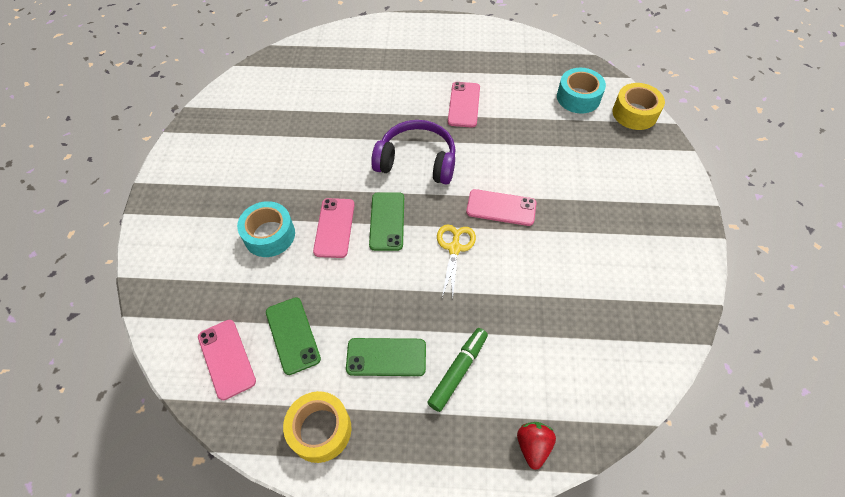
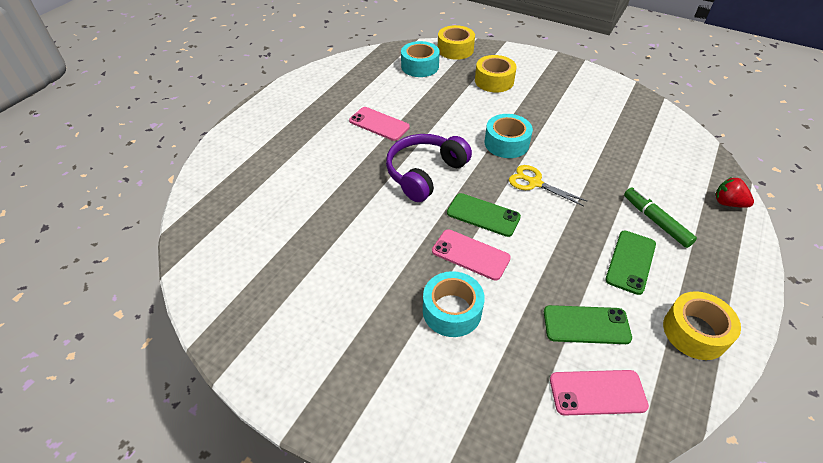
camera: 65 degrees left, 10 degrees down
(501, 208) = (506, 143): pink phone -> turquoise tape
(602, 164) = (494, 81): none -> yellow tape

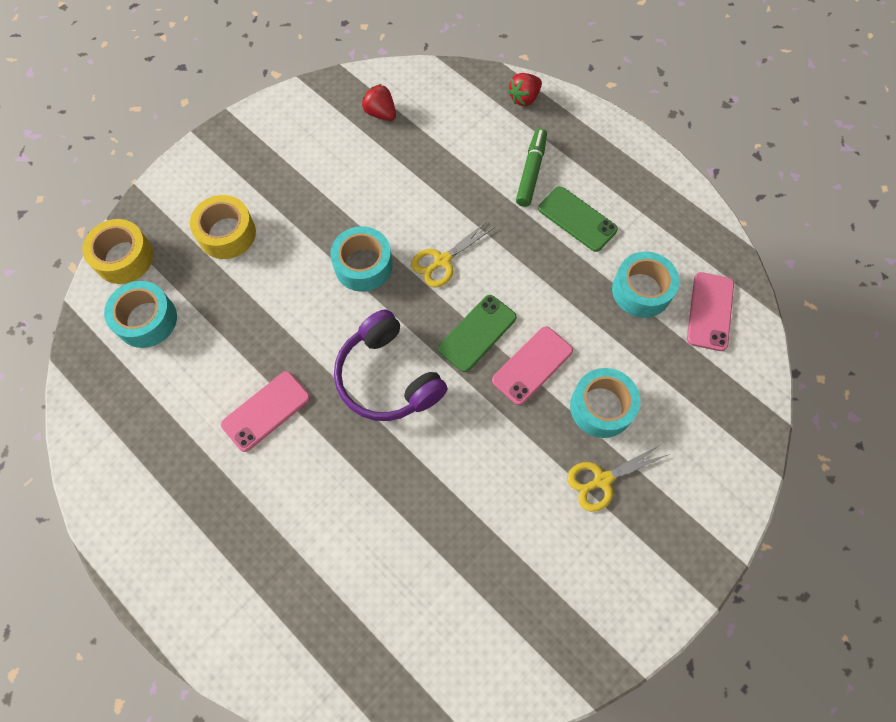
camera: 75 degrees left, 20 degrees up
(383, 322) = (602, 480): none -> yellow scissors
(586, 325) = (641, 290): green phone -> turquoise tape
(639, 125) = (380, 113): none -> red strawberry
(656, 221) = (531, 172): green marker -> green marker turned 120 degrees clockwise
(695, 332) = (665, 207): yellow tape -> none

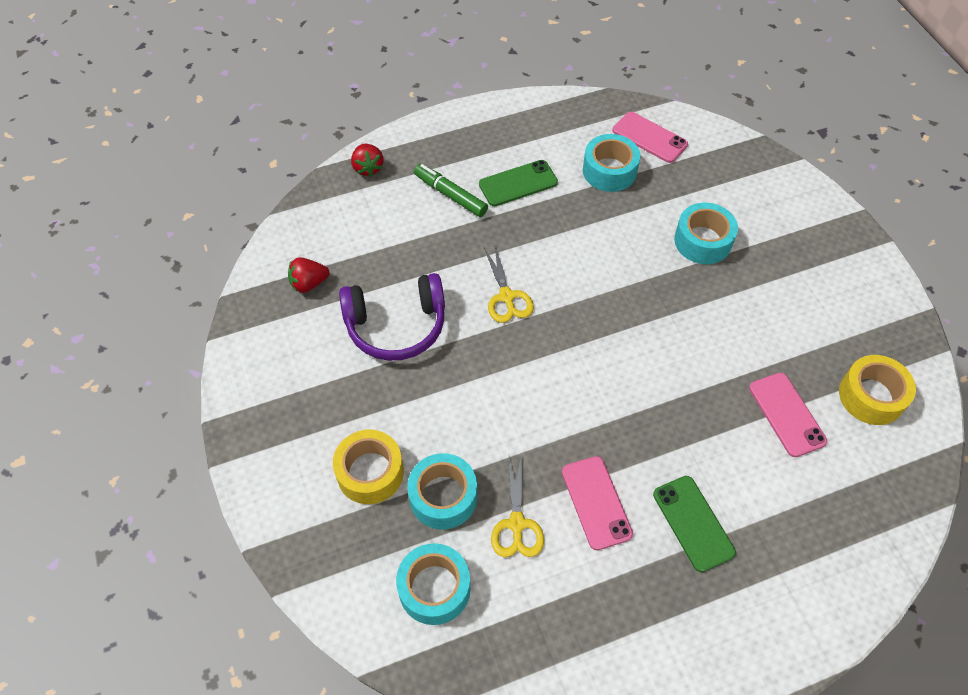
camera: 65 degrees left, 10 degrees down
(124, 258) = (341, 590): yellow tape -> yellow tape (871, 396)
(363, 265) = (476, 361): turquoise tape -> turquoise tape (443, 497)
(387, 378) = (606, 385): purple headphones -> purple headphones (396, 326)
(477, 333) = (594, 299): green phone -> green phone (693, 523)
(532, 365) = (644, 272): pink phone -> pink phone (786, 414)
(602, 480) = (766, 267): yellow scissors -> yellow scissors (517, 524)

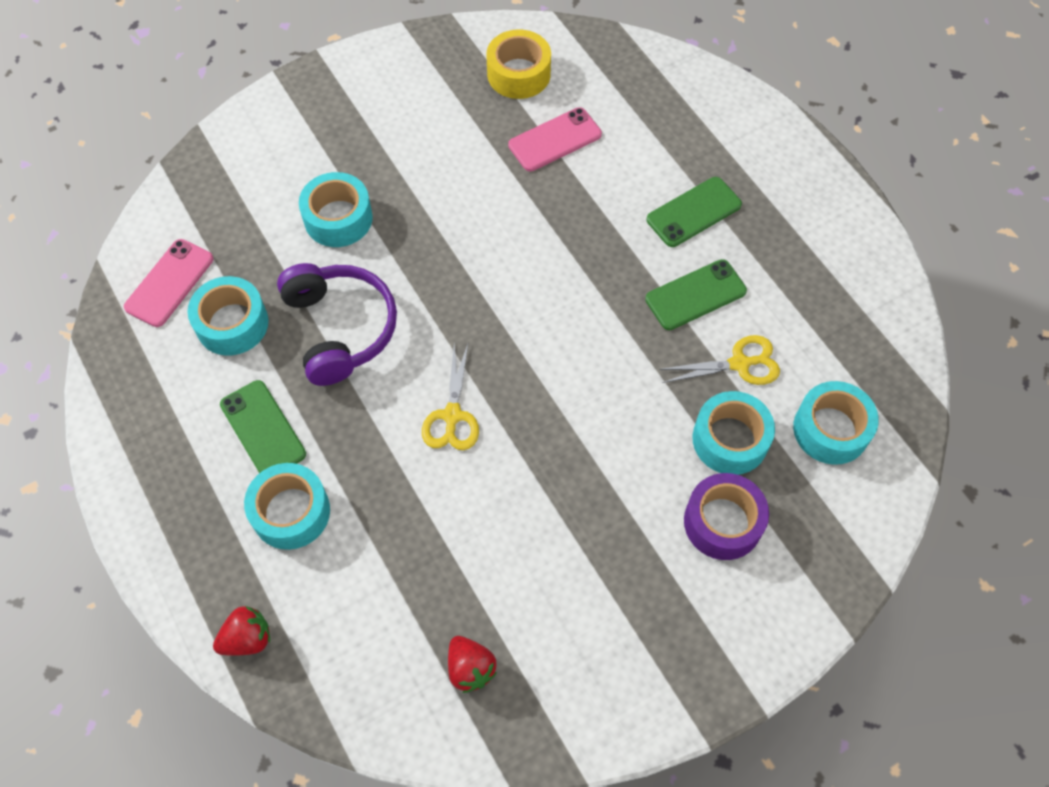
camera: 100 degrees left, 5 degrees up
(370, 472) = (723, 522): yellow tape -> purple tape
(396, 326) = (518, 537): purple headphones -> purple headphones (340, 328)
(450, 195) = (291, 512): green marker -> turquoise tape
(506, 297) = (452, 416): yellow scissors -> yellow scissors turned 120 degrees clockwise
(596, 502) = (695, 295): pink phone -> green phone

